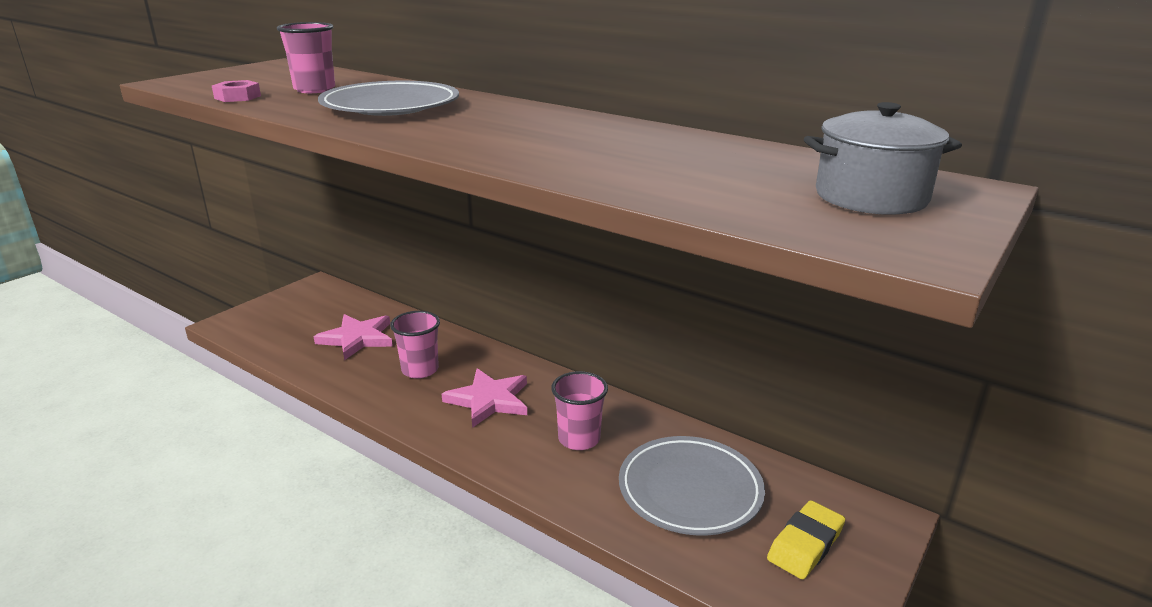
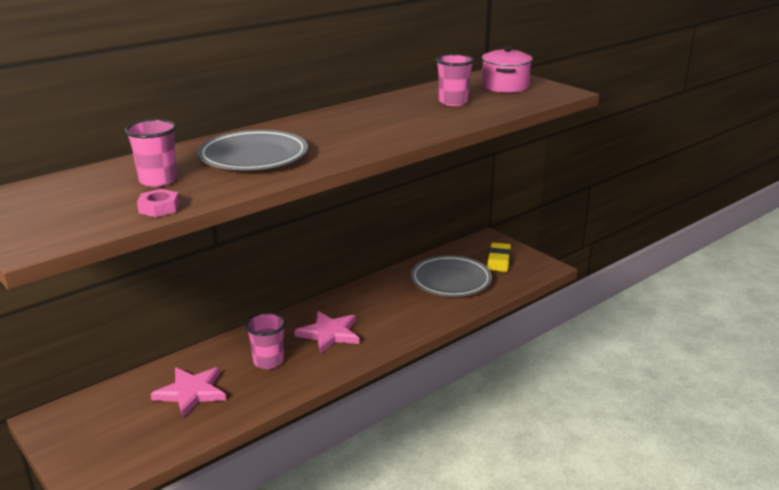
camera: 75 degrees left, 0 degrees up
(579, 439) = (390, 306): pink cup -> pink cup (453, 102)
(805, 544) = (498, 260): yellow eraser -> yellow eraser turned 45 degrees clockwise
(871, 197) = (505, 86): grey pot -> pink pot

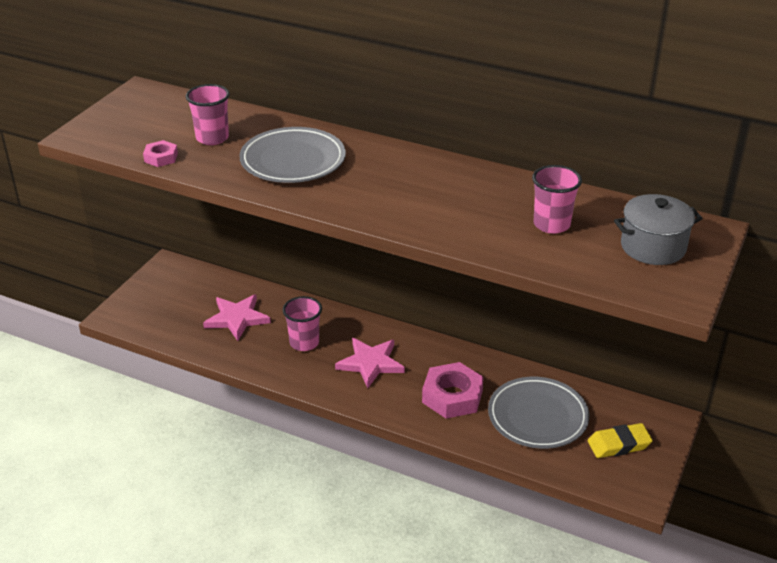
camera: 65 degrees right, 10 degrees up
(401, 307) = (452, 396): none -> pink nut
(505, 86) = (653, 247): pink pot -> grey pot

